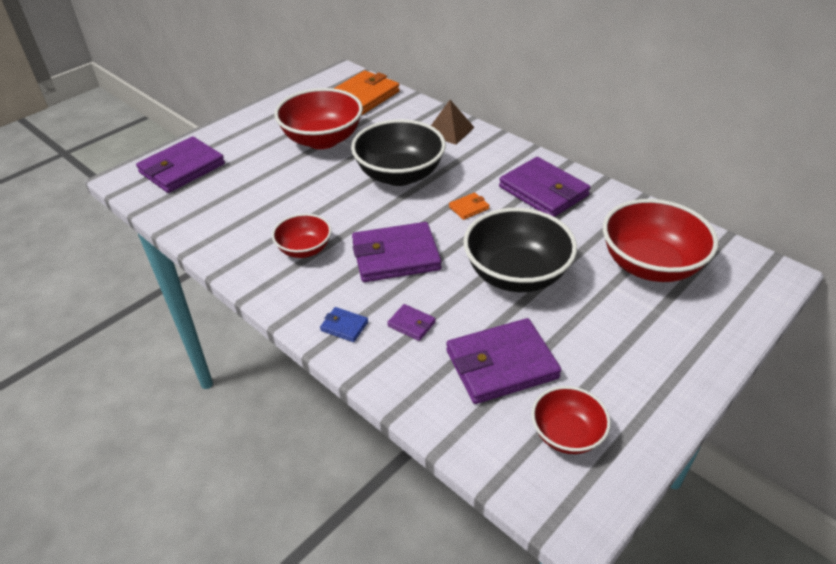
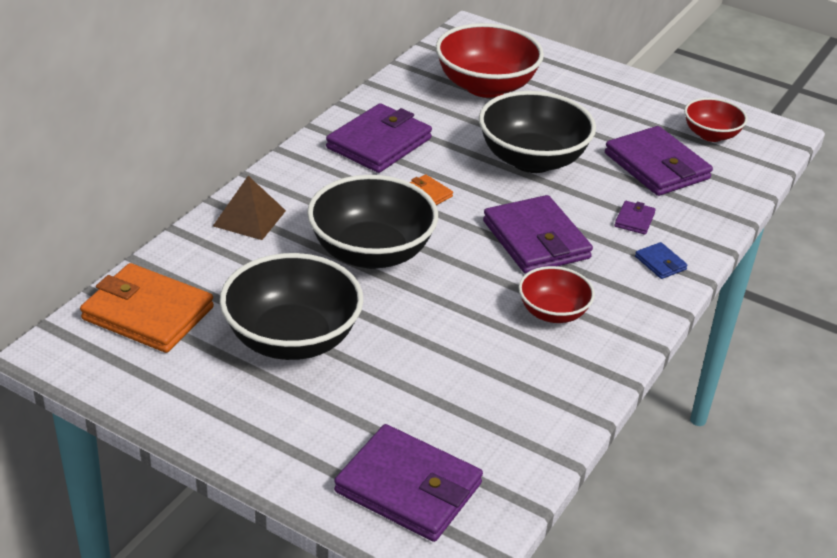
camera: 105 degrees left, 5 degrees down
(322, 139) = (292, 339): red bowl -> black bowl
(344, 326) = (660, 263): blue wallet -> blue wallet turned 45 degrees counterclockwise

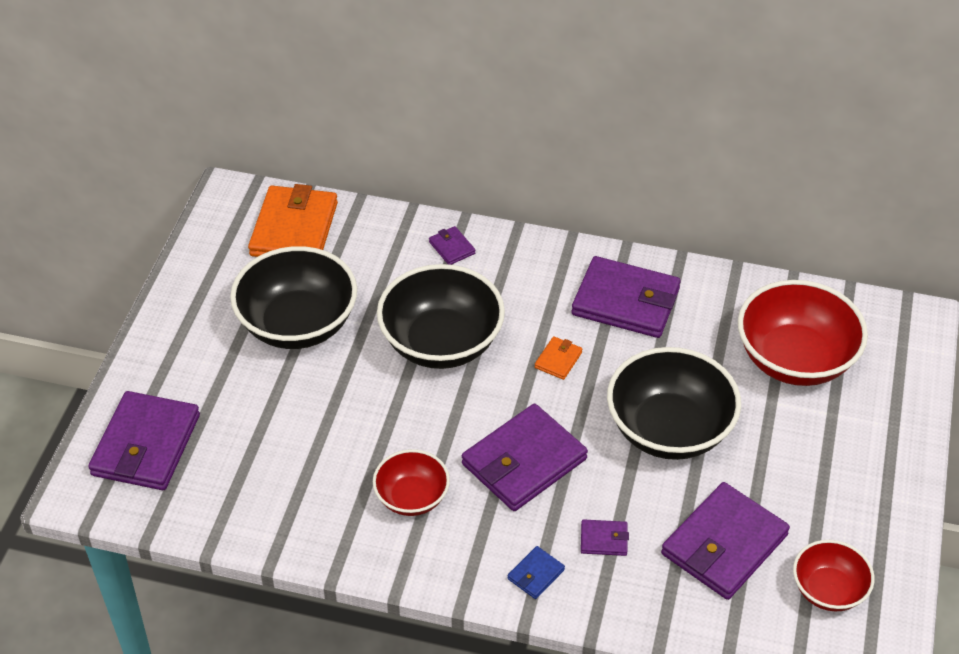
camera: 75 degrees right, 10 degrees up
(249, 218) = (452, 248): brown pyramid -> purple wallet

